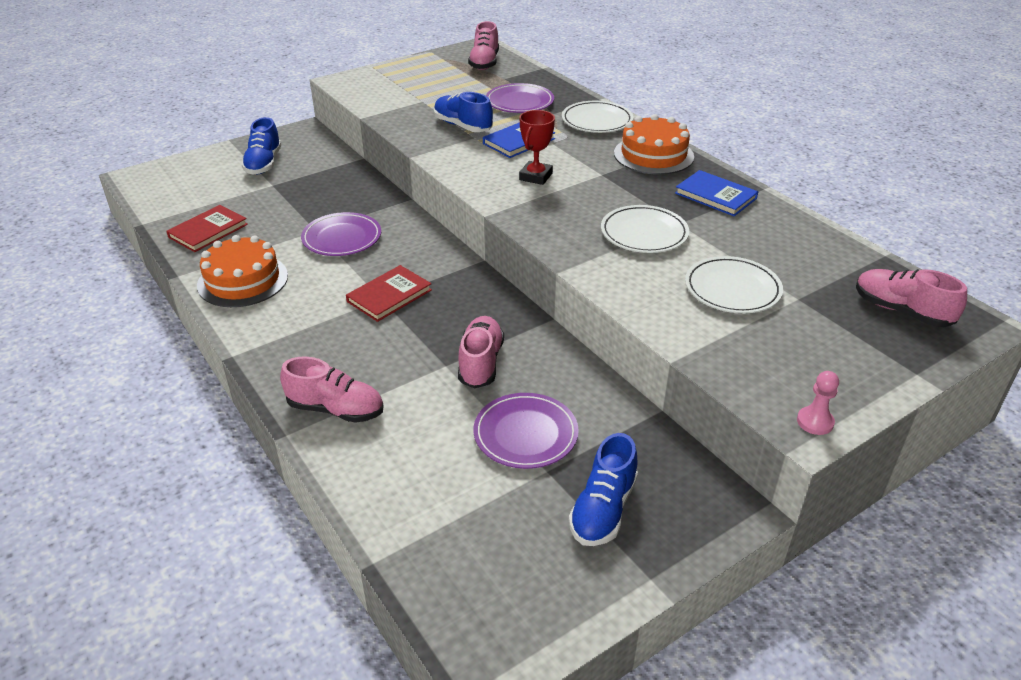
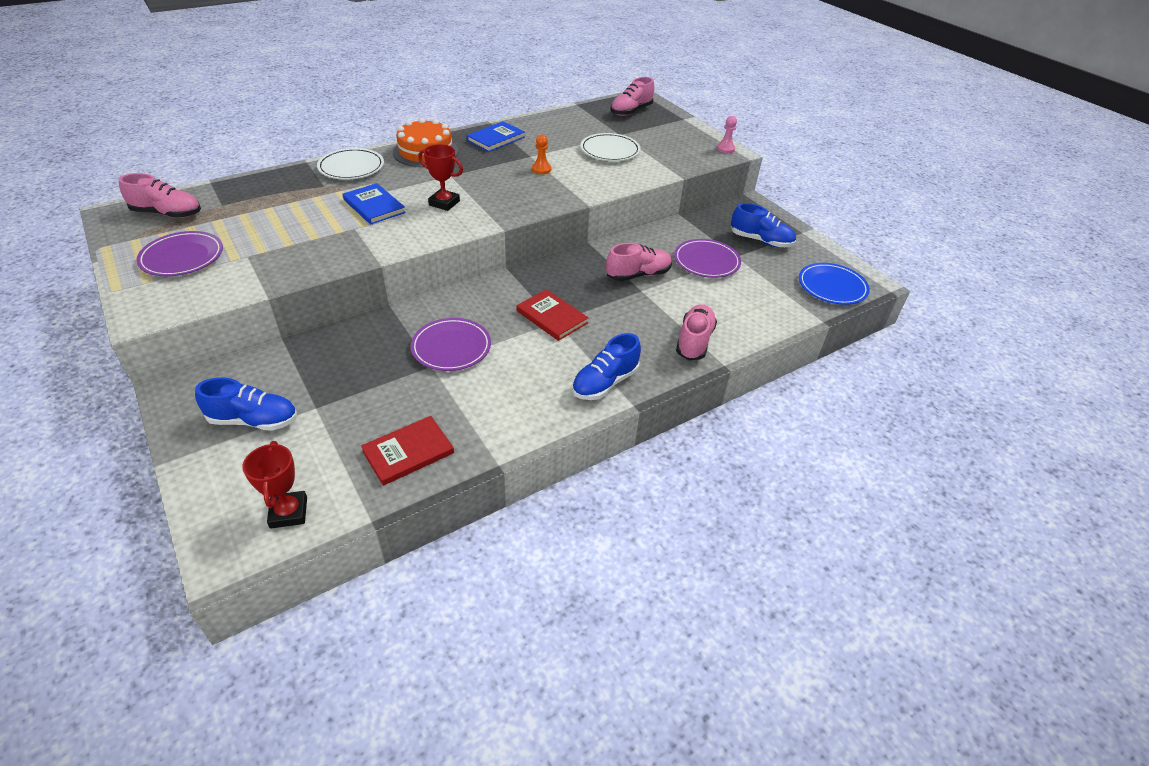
camera: 90 degrees left, 5 degrees up
(165, 191) = (289, 512): none -> red trophy
(208, 231) = (408, 452): red book -> red book turned 75 degrees counterclockwise
(243, 280) = (515, 411): orange cake -> none
(463, 126) = (326, 233): blue shoe -> blue shoe (605, 383)
(471, 595) = (832, 287): none -> blue plate
(480, 363) = (638, 275): pink shoe -> pink shoe turned 150 degrees clockwise
(519, 102) = (288, 200): purple plate -> purple plate (182, 257)
(644, 233) = (541, 169): white plate -> orange pawn

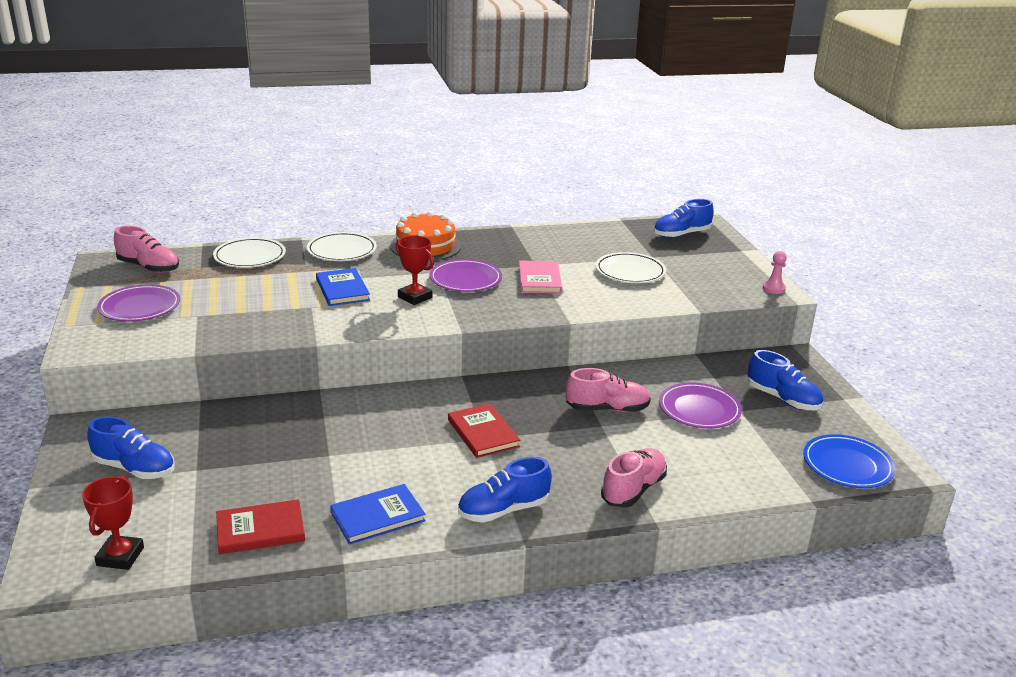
camera: 20 degrees right, 15 degrees down
(265, 186) = (250, 256): none -> white plate
(451, 347) = (359, 442): purple plate -> purple plate (465, 279)
(496, 139) = (508, 243): blue book -> blue book (377, 517)
(541, 169) = (539, 280): orange pawn -> pink book
(631, 111) = (681, 235): pink shoe -> blue shoe

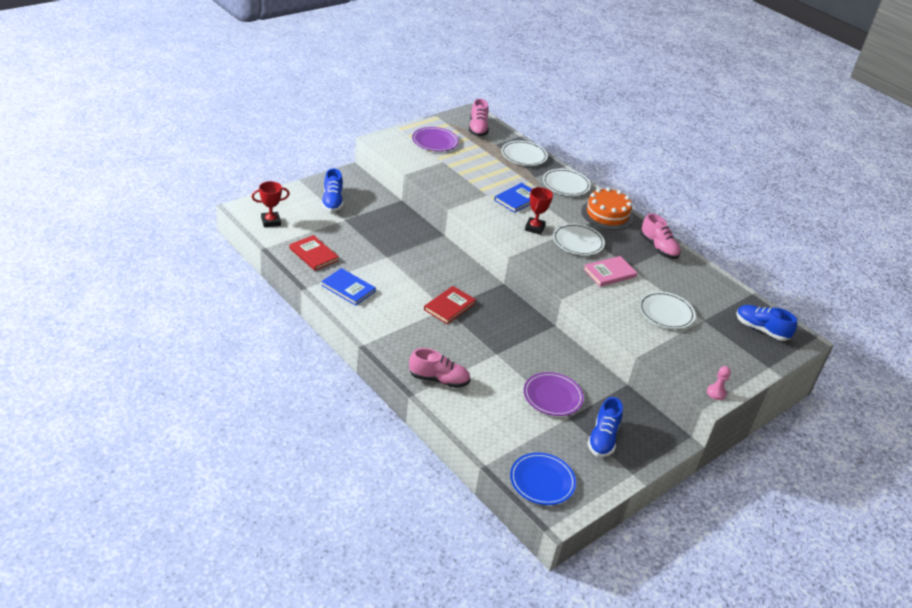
camera: 60 degrees right, 10 degrees up
(465, 279) = (578, 242): purple plate -> white plate
(503, 510) = (383, 331): blue shoe -> none
(607, 409) = (517, 353): pink shoe -> pink shoe (658, 248)

